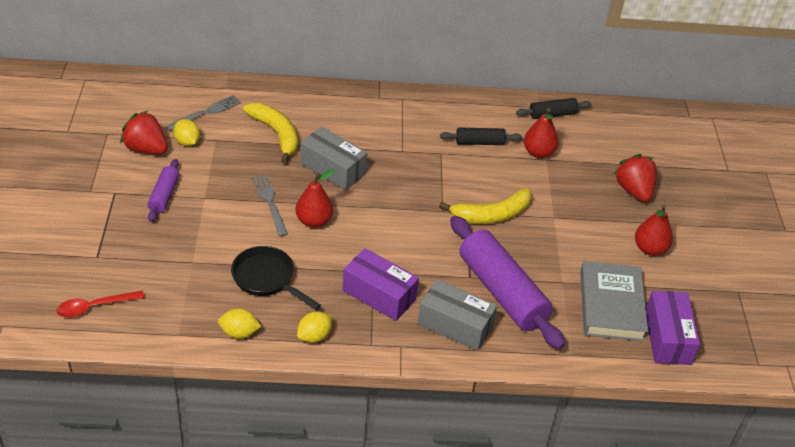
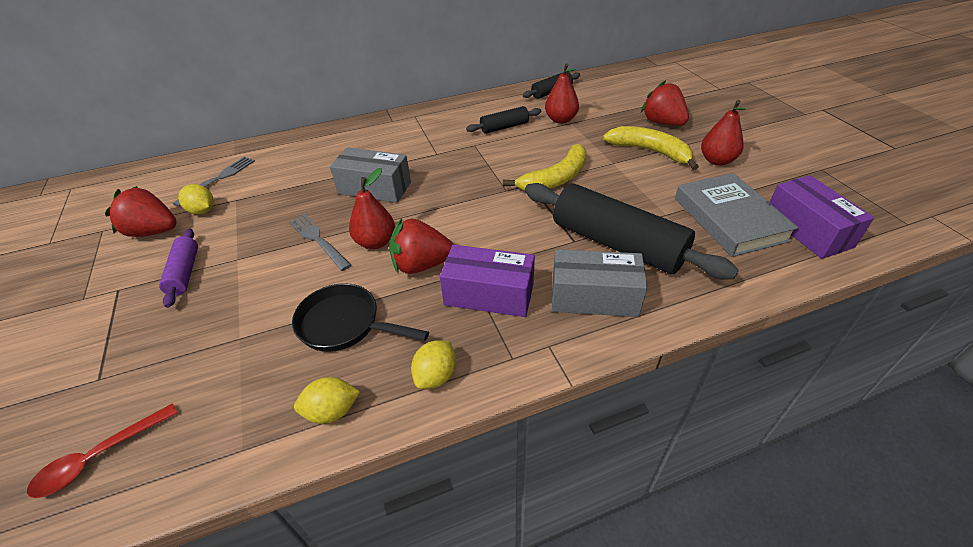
camera: 15 degrees left, 0 degrees up
(276, 134) = (302, 176): yellow banana -> yellow banana (650, 151)
(340, 253) = (421, 265): none -> red strawberry
(502, 292) = (617, 244): purple rolling pin -> black rolling pin

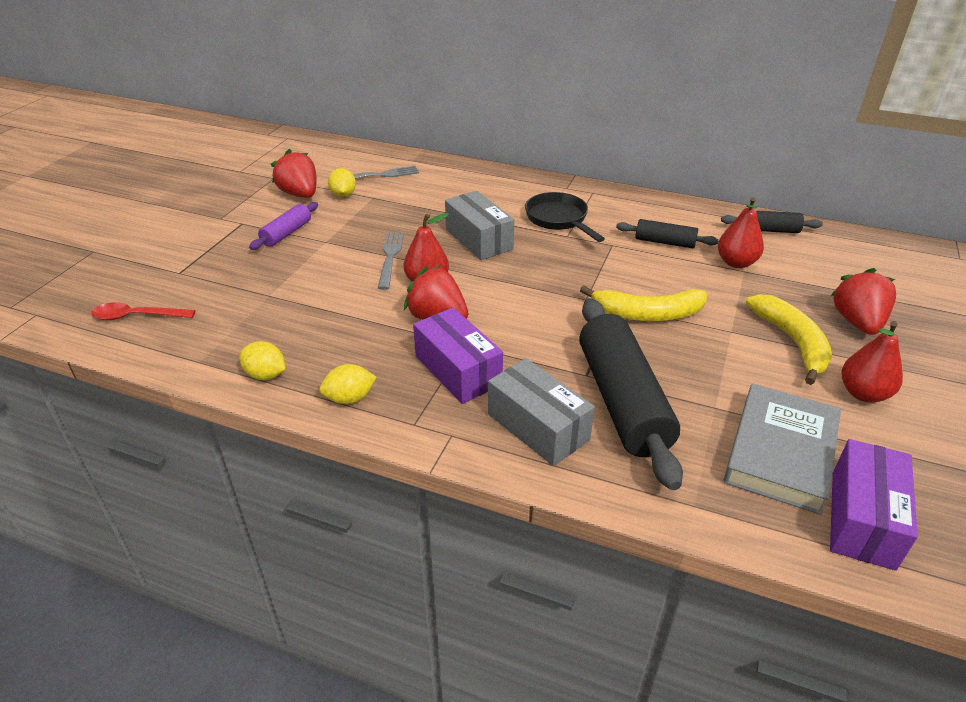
camera: 40 degrees right, 5 degrees down
(345, 324) = (337, 327): black pan -> black pan (559, 219)

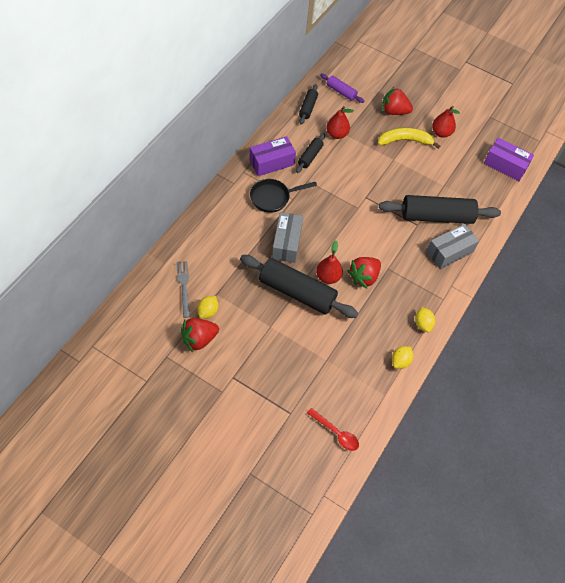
camera: 85 degrees left, 20 degrees up
(136, 316) = (336, 433): red spoon -> red spoon turned 60 degrees counterclockwise
(286, 233) = (254, 349): purple rolling pin -> purple rolling pin (341, 92)
(343, 195) = (208, 311): yellow lemon -> yellow lemon turned 60 degrees counterclockwise
(390, 257) = (297, 292): grey fork -> black rolling pin
(457, 370) = (407, 275): purple box -> purple box (272, 162)
(478, 239) = (287, 243): grey box -> grey box turned 60 degrees counterclockwise
(647, 314) = (374, 186): yellow banana -> none
(780, 452) = (471, 174): grey book -> none

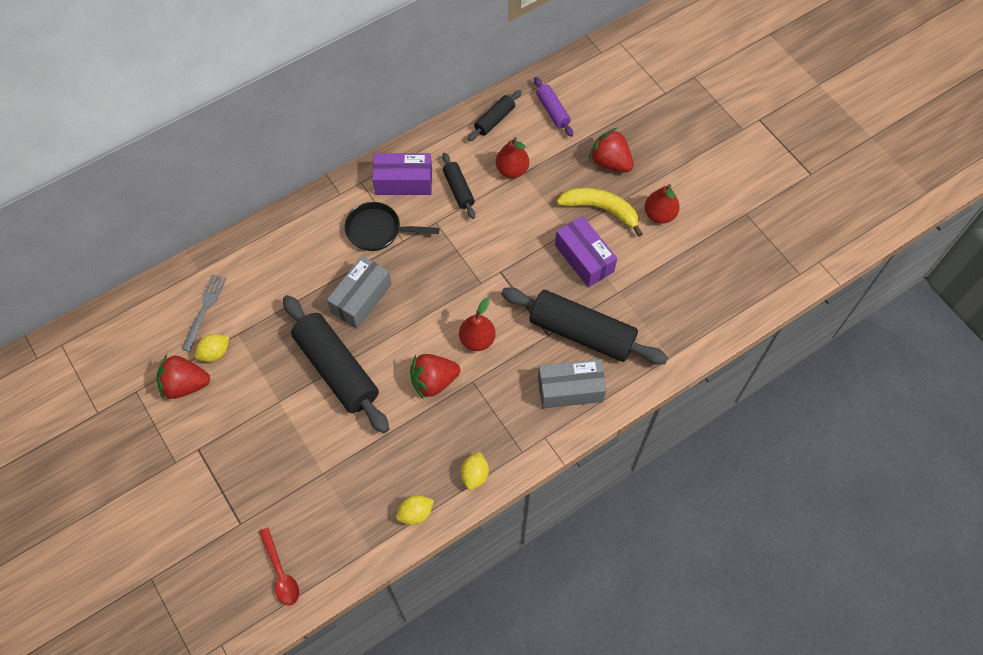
camera: 30 degrees right, 5 degrees up
(310, 156) = (458, 189): black rolling pin -> black rolling pin turned 75 degrees counterclockwise
(328, 277) = (388, 363): red pear -> red pear (477, 339)
(505, 165) = (725, 293): purple box -> purple box (584, 258)

